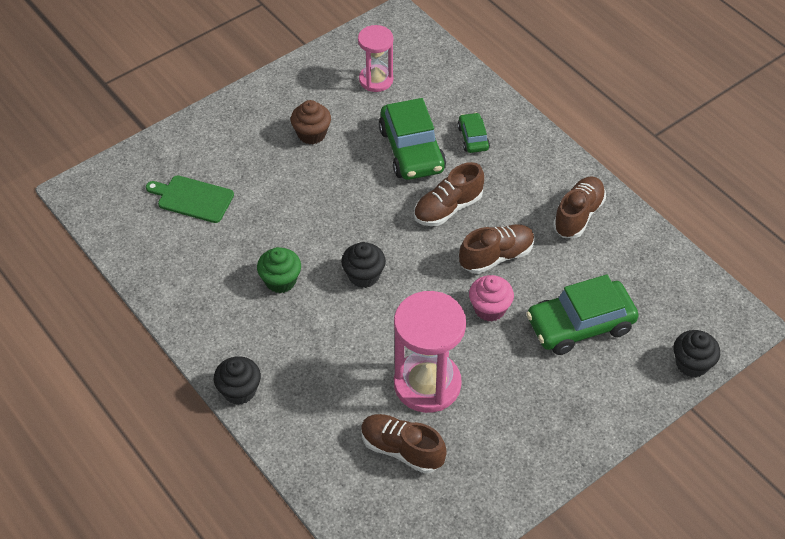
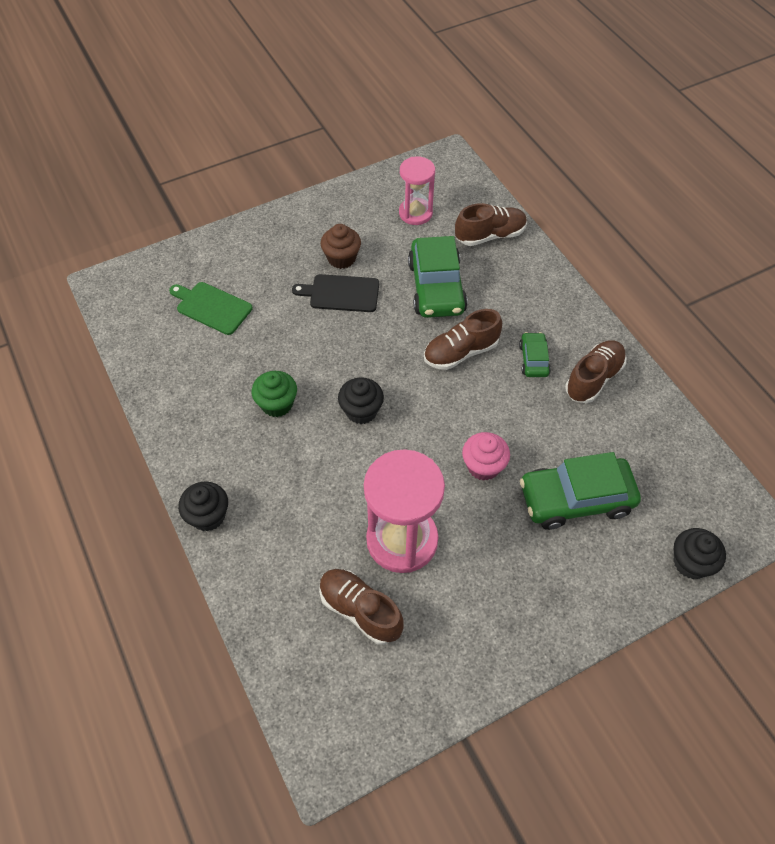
camera: 10 degrees right, 5 degrees up
(319, 168) = (341, 293): none -> black cutting board
(473, 138) = (500, 283): green car -> green car (533, 359)
(496, 256) = (501, 410): brown shoe -> brown shoe (490, 235)

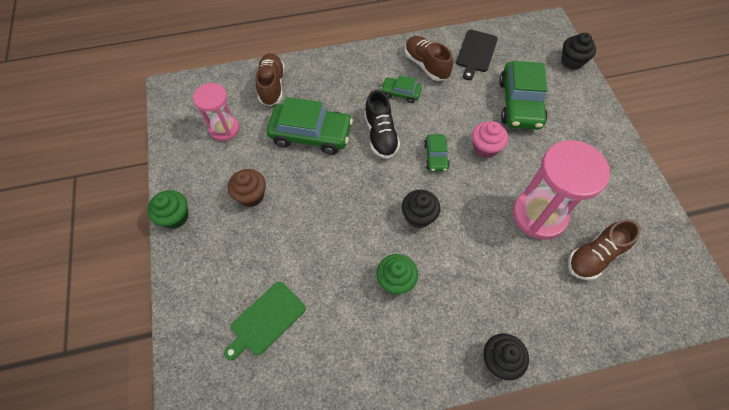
camera: 75 degrees left, 5 degrees up
(300, 209) = (175, 217): none -> green cupcake
(341, 293) = (291, 204): black cutting board -> black cutting board (476, 52)
(450, 414) = (436, 156): none -> green car
(460, 352) = (381, 135): brown shoe -> black shoe

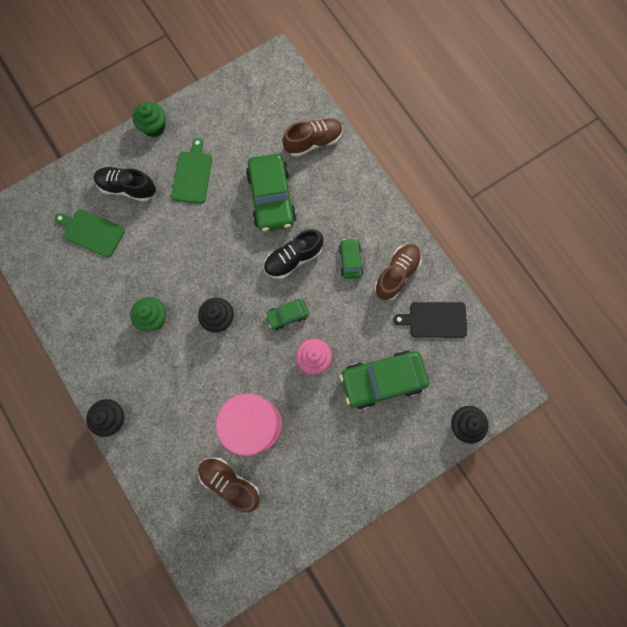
camera: 70 degrees right, 15 degrees up
(224, 129) = (250, 123): pink hourglass -> none
(232, 264) = (127, 188): none -> black shoe
(251, 195) = (192, 175): brown cupcake -> green cutting board

